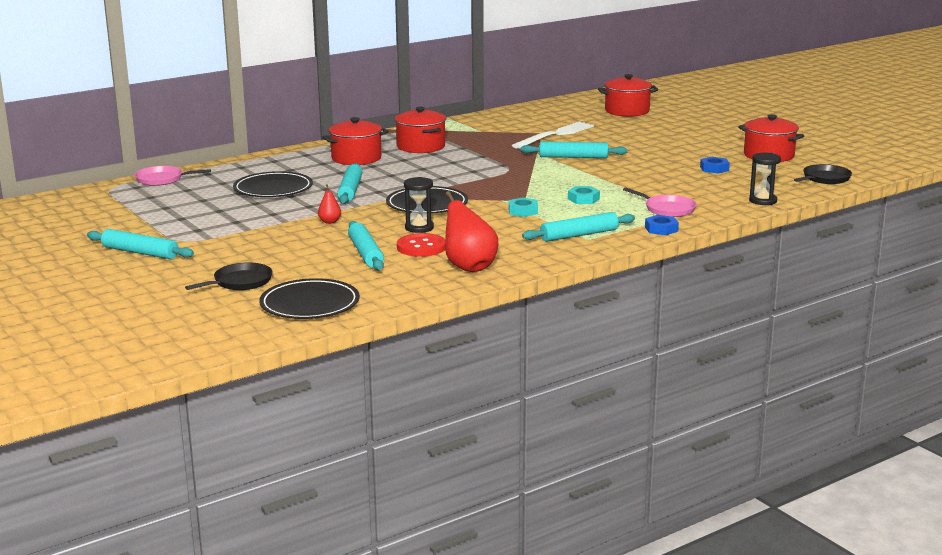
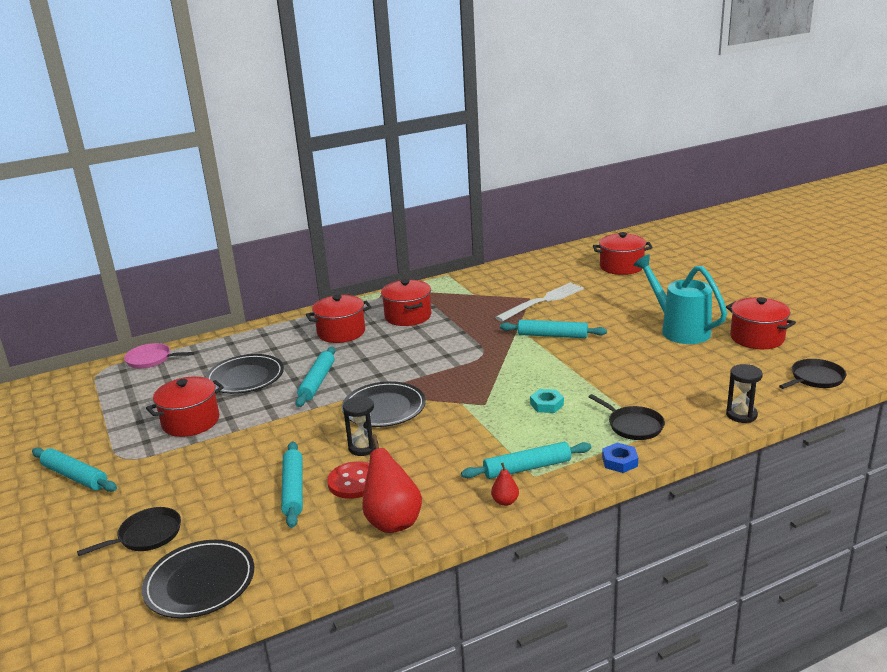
camera: 10 degrees right, 5 degrees up
(235, 217) = (191, 422): none -> red pot
(330, 222) = (278, 433): red pear -> red pear (505, 501)
(523, 211) = (478, 423): turquoise nut -> none
(667, 209) = (633, 426): pink pan -> black pan
(695, 151) = (680, 330): none -> turquoise watering can
(714, 169) = (695, 358): blue nut -> none

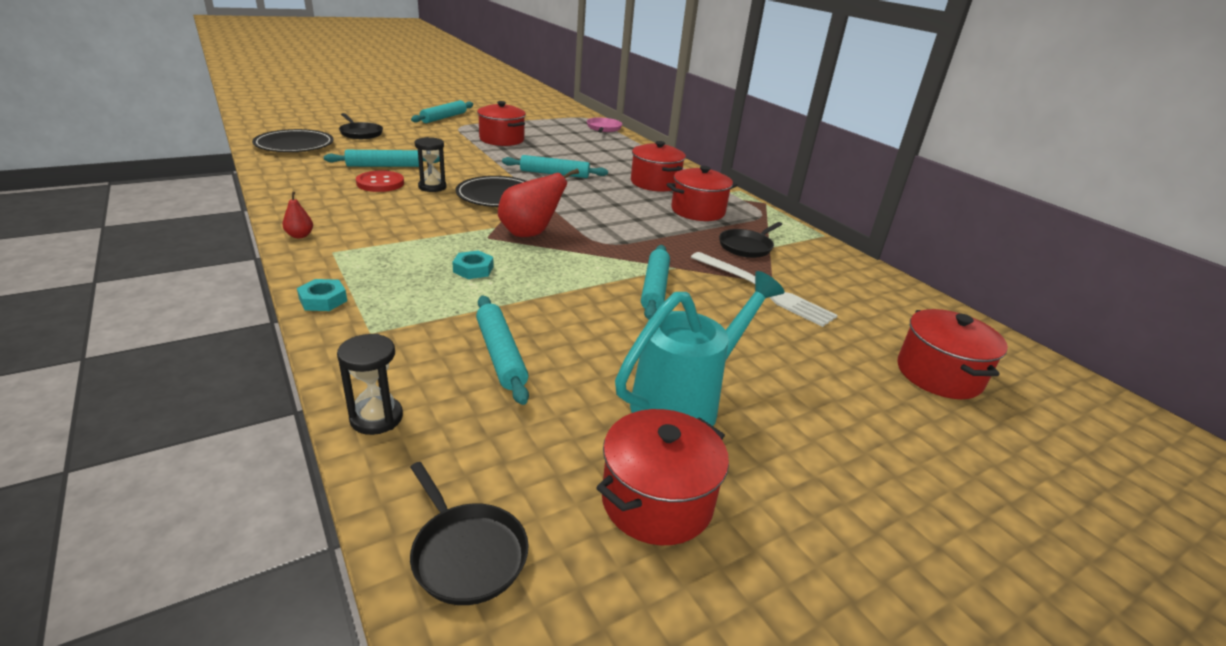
camera: 80 degrees right, 5 degrees up
(245, 377) = (568, 152): black plate -> none
(392, 521) = (311, 194): red pear -> red pear (530, 234)
(527, 468) = (349, 249): turquoise rolling pin -> turquoise rolling pin (500, 355)
(619, 461) = (323, 300): blue nut -> turquoise nut
(633, 426) = (397, 318): black pan -> black pan (747, 246)

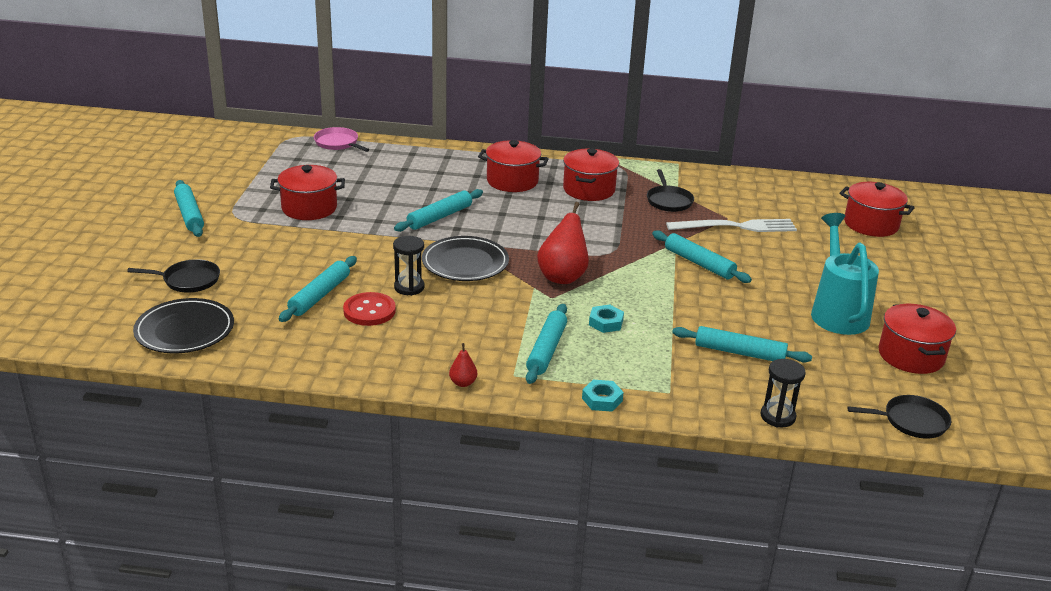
camera: 50 degrees left, 0 degrees up
(391, 255) = (546, 350): none -> turquoise rolling pin

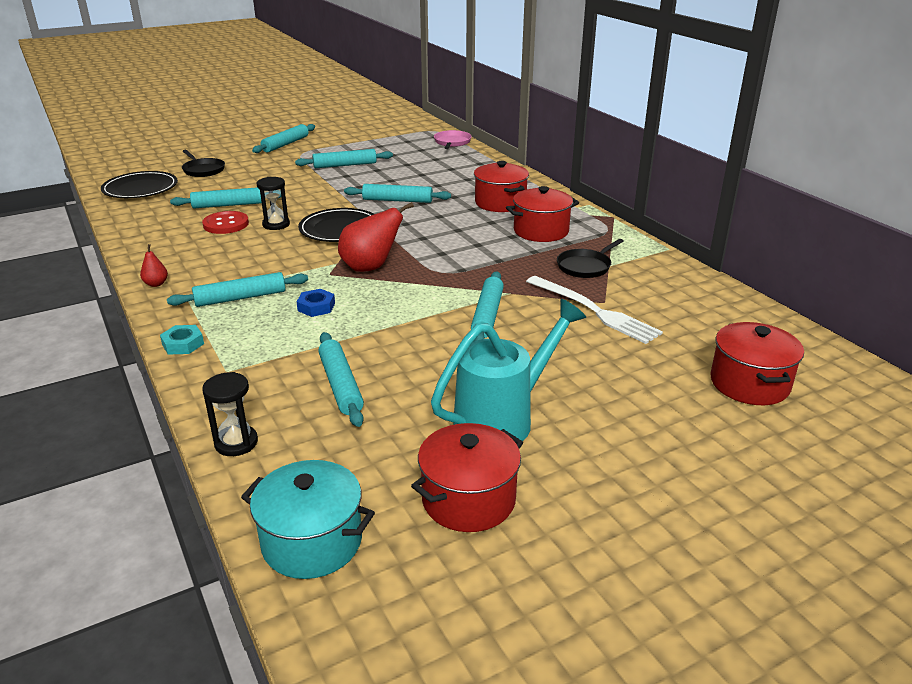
camera: 55 degrees right, 0 degrees up
(309, 208) = (345, 165): red pot -> turquoise rolling pin
(606, 322) = (316, 307): turquoise nut -> blue nut
(911, 421) = (312, 542): black pan -> turquoise pot

